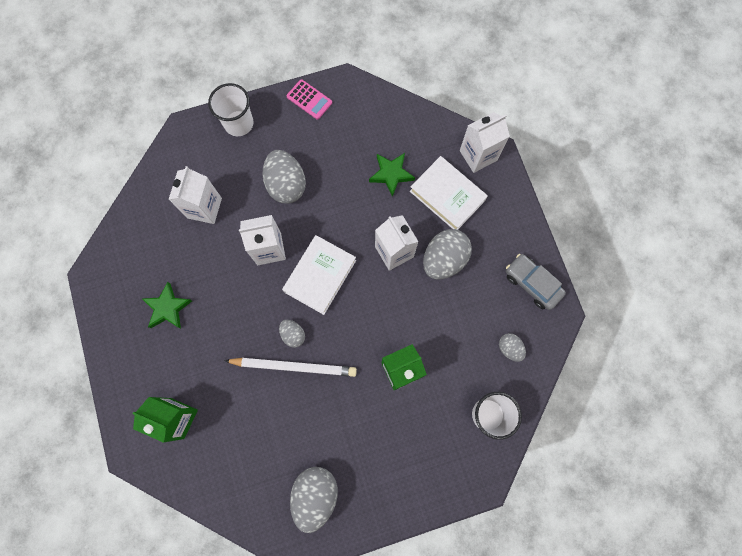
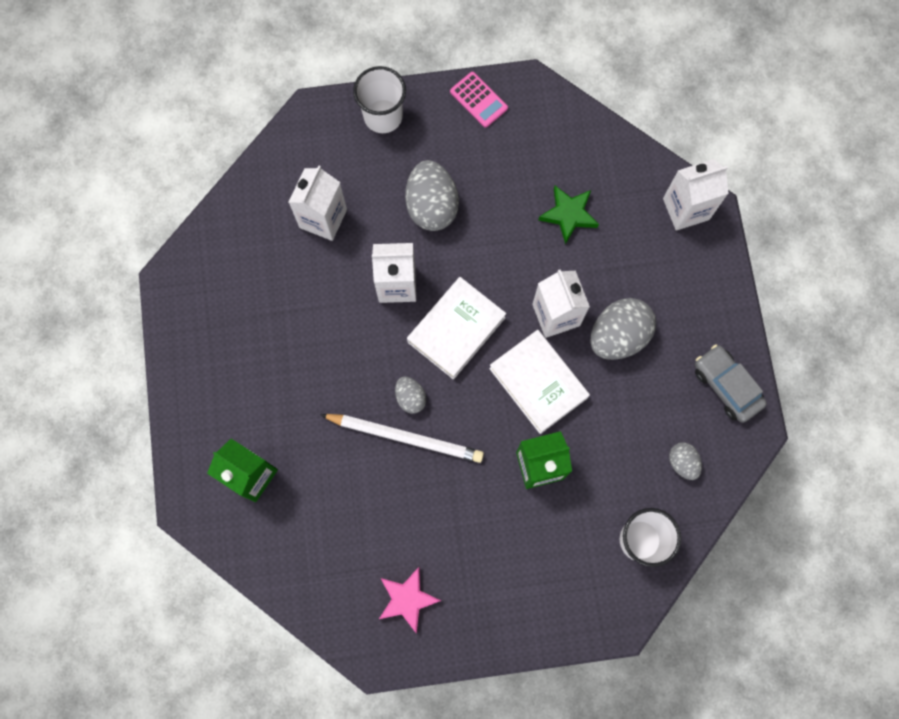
camera: 10 degrees right, 0 degrees up
(168, 308) = (259, 337): green star -> none
(315, 495) = (407, 599): grey egg -> pink star
(447, 195) = (636, 254): white book -> white book (538, 383)

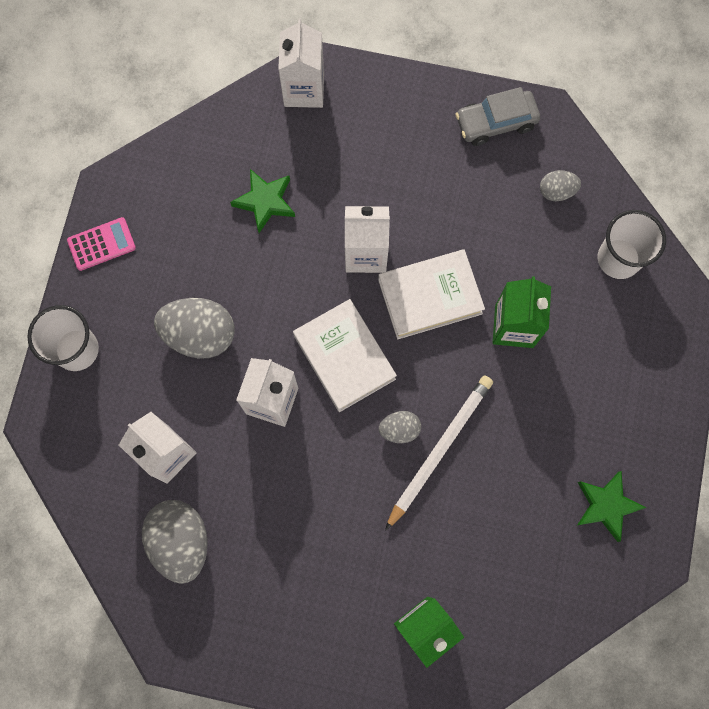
camera: 70 degrees left, 0 degrees up
(407, 599) = (606, 505): pink star -> green star
(618, 336) = (410, 202): grey egg -> grey egg (181, 541)

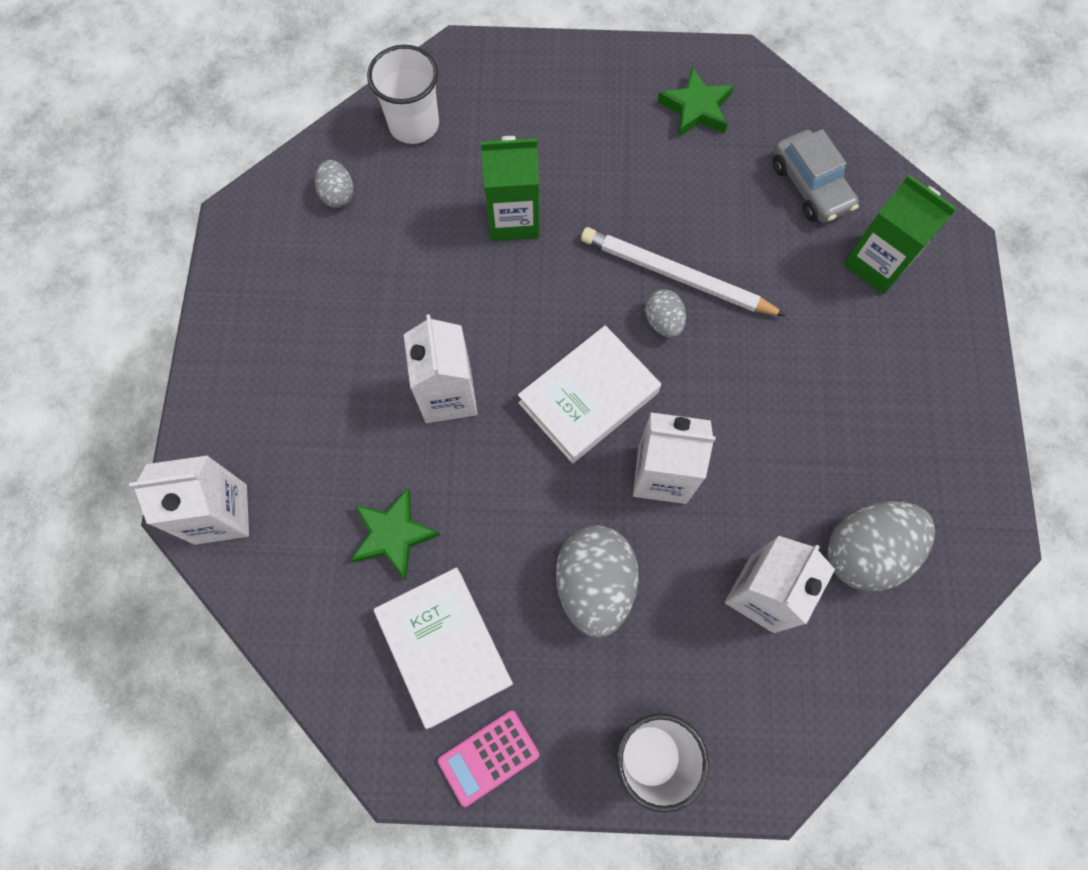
camera: 100 degrees left, 5 degrees down
(101, 244) = (488, 757): pink calculator -> pink calculator turned 90 degrees counterclockwise
(430, 296) = (492, 313): white book -> white book (444, 647)
(496, 122) = (253, 270): grey car -> grey car (810, 186)

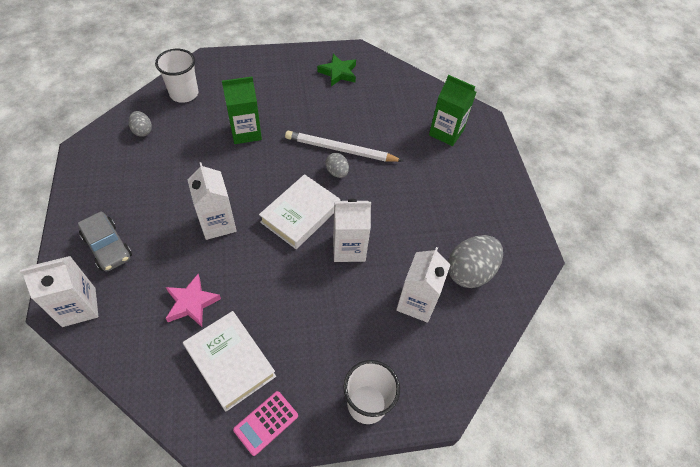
camera: 15 degrees left, 15 degrees down
(393, 535) = (191, 303): green star -> pink star
(594, 584) = (318, 312): grey egg -> none
(810, 186) = (404, 101): grey car -> grey car (108, 247)

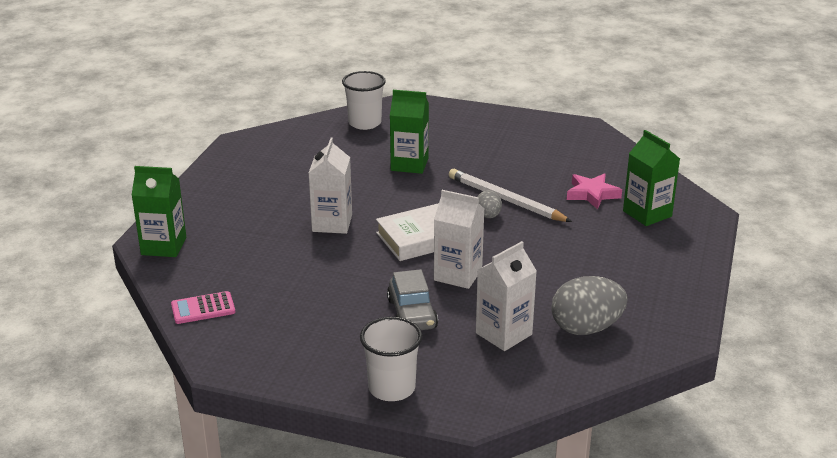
camera: 30 degrees right, 25 degrees down
(79, 307) = (164, 246): white carton -> green carton
(108, 247) = (216, 214): grey car -> grey car (412, 314)
(142, 131) = (304, 141): grey egg -> none
(191, 303) = (267, 271): pink star -> pink star (592, 194)
(230, 362) = (275, 320): white book -> none
(266, 422) = (281, 369): pink calculator -> pink calculator (203, 308)
(338, 73) = (549, 140): green star -> none

